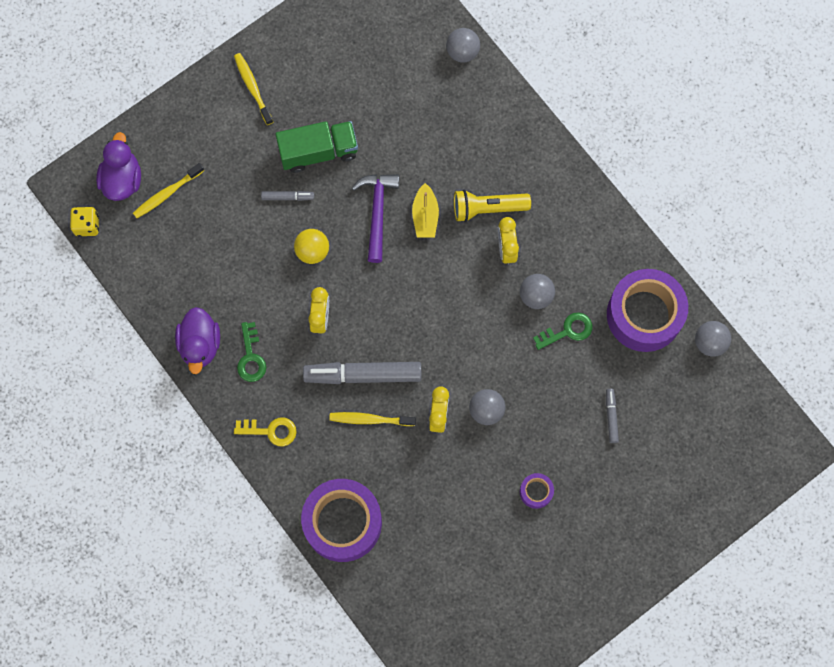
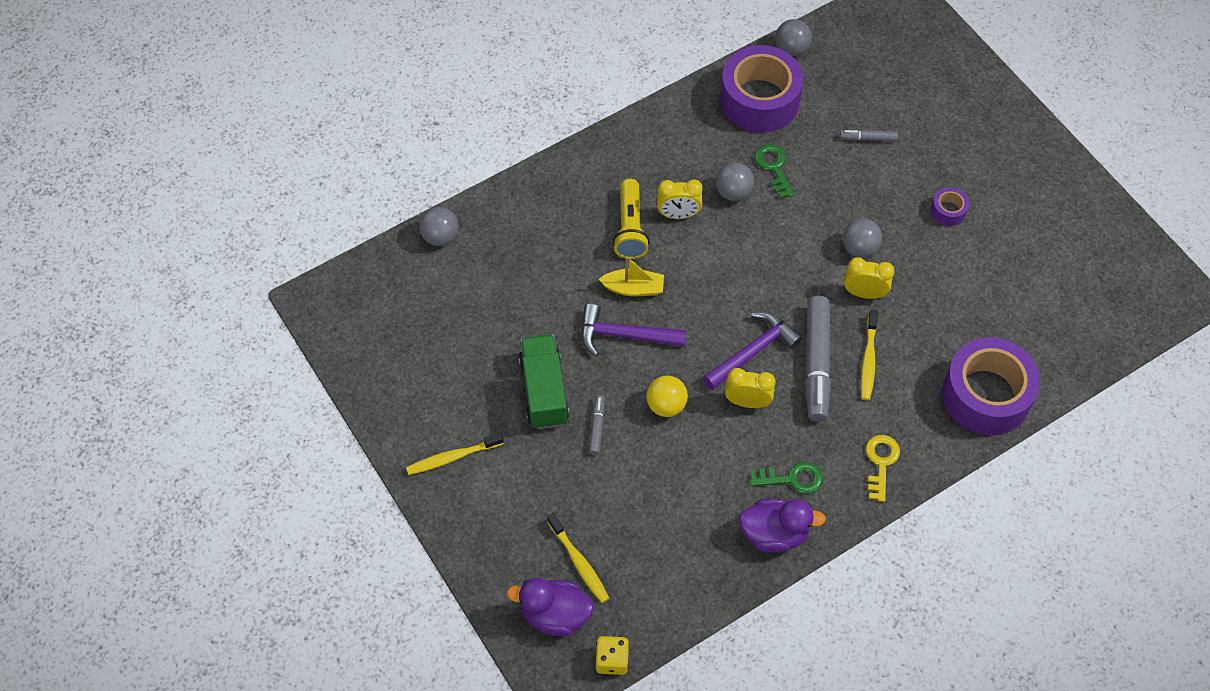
camera: 85 degrees left, 15 degrees down
(371, 320) = (753, 351): none -> purple hammer

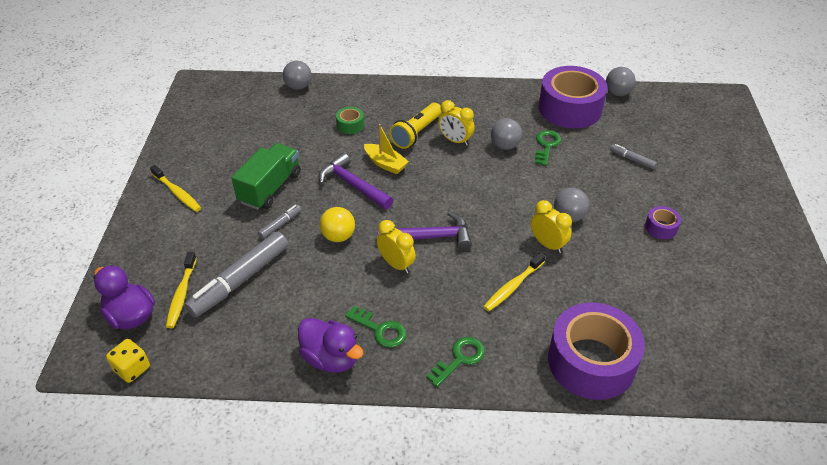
camera: 35 degrees right, 15 degrees down
(452, 457) = (177, 193): yellow toothbrush -> yellow toothbrush turned 150 degrees counterclockwise
(550, 258) = (350, 125): none -> green tape
(816, 363) = (470, 268): grey marker -> grey marker (240, 280)
(881, 463) = (459, 359): yellow key -> green key

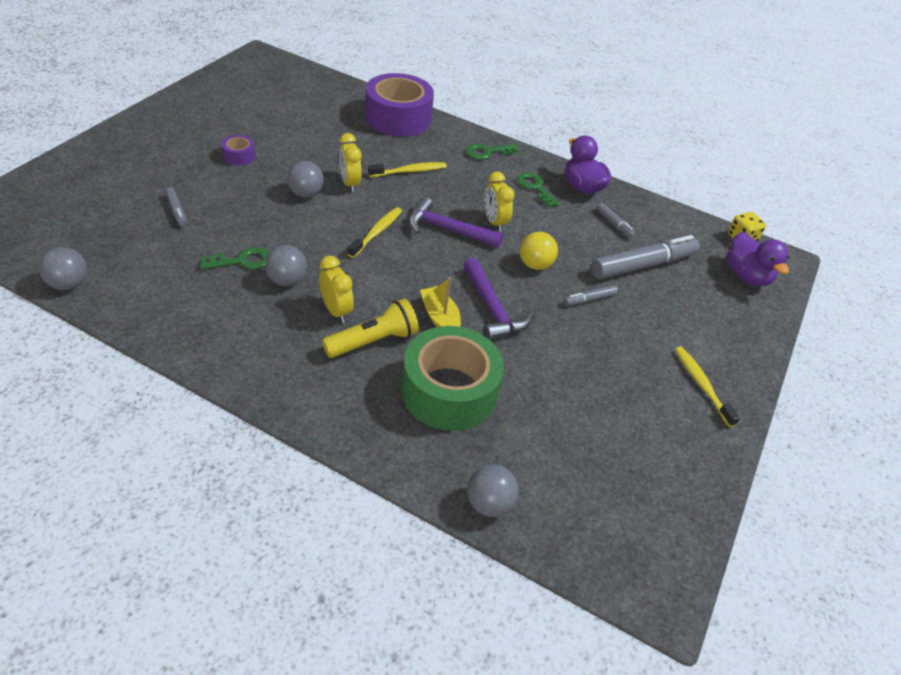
camera: 160 degrees left, 0 degrees up
(181, 294) = (699, 275): yellow toothbrush -> yellow toothbrush (377, 232)
(270, 188) = (588, 344): green truck -> none
(280, 319) = (614, 224): none -> grey marker
(350, 125) = (449, 391): green tape -> green tape, size x2.34
(546, 146) = (242, 261): green key -> green key turned 150 degrees counterclockwise
(570, 108) = (154, 291): purple tape -> none

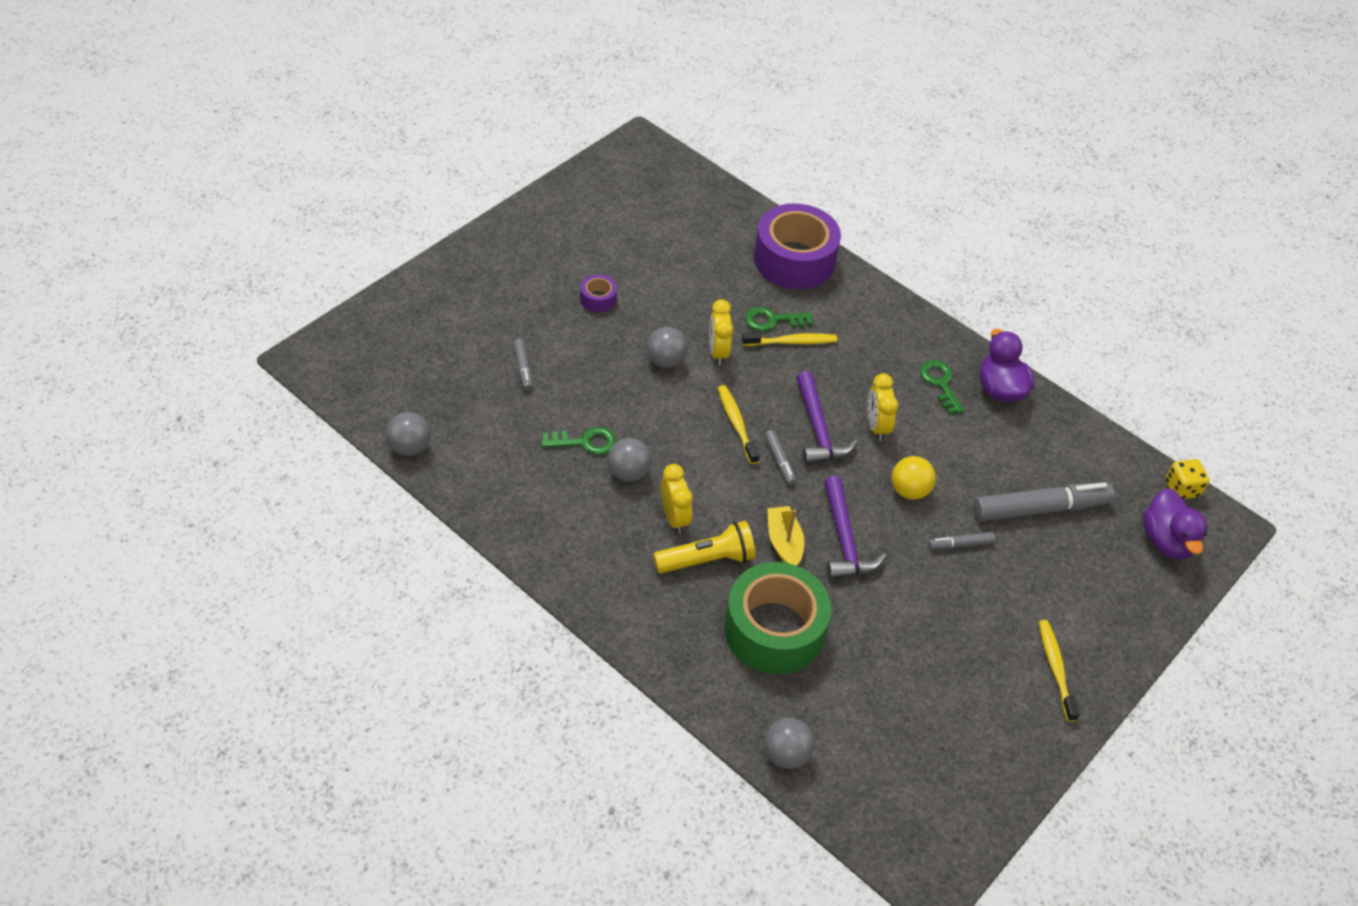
camera: 15 degrees right, 5 degrees up
(377, 232) = (736, 423): yellow toothbrush -> yellow toothbrush turned 60 degrees counterclockwise
(447, 229) = (818, 430): purple hammer -> purple hammer turned 135 degrees counterclockwise
(487, 152) = (894, 323): green key -> green key (772, 320)
(614, 224) = (1023, 447): grey marker -> grey marker (779, 461)

